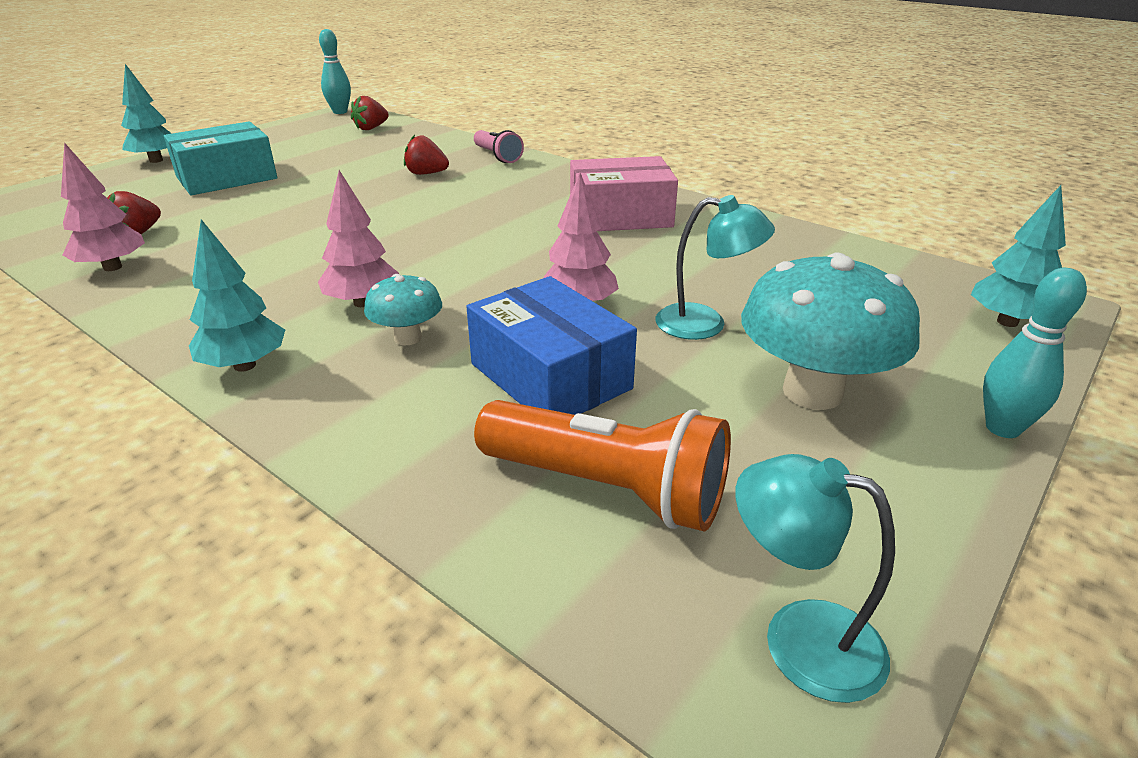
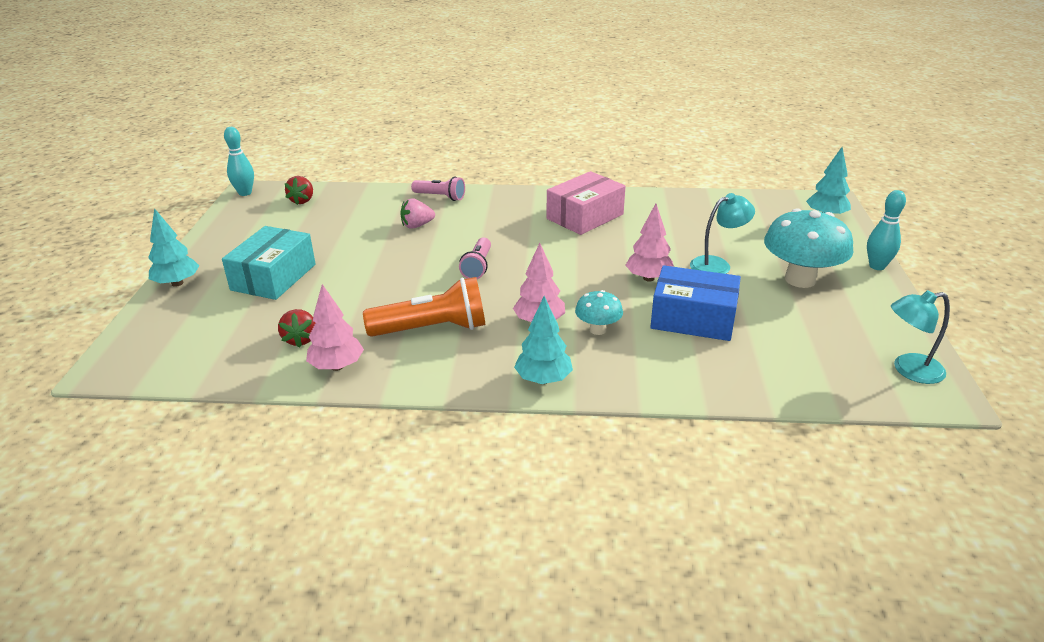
camera: 35 degrees left, 0 degrees up
(409, 227) = (478, 267): none -> pink flashlight
(426, 174) = (417, 225): red strawberry -> pink strawberry
(606, 488) = (786, 353): orange flashlight -> orange flashlight (432, 329)

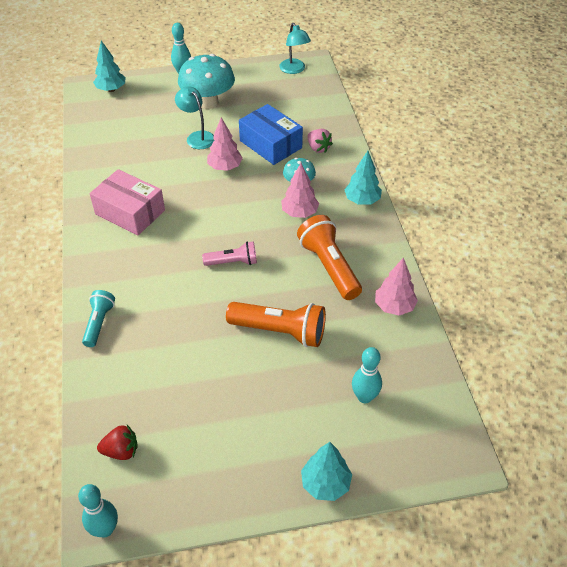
camera: 105 degrees left, 15 degrees up
(239, 320) = (364, 397): none -> turquoise bowling pin
(273, 277) = (290, 403): turquoise box -> none
(300, 339) = (372, 341): red strawberry -> none
(362, 283) = (280, 331): none -> orange flashlight
(417, 225) = (166, 324): pink strawberry -> pink strawberry (318, 148)
(440, 197) = (99, 323): pink flashlight -> turquoise flashlight
(693, 318) = (270, 144): blue box -> blue box turned 45 degrees counterclockwise

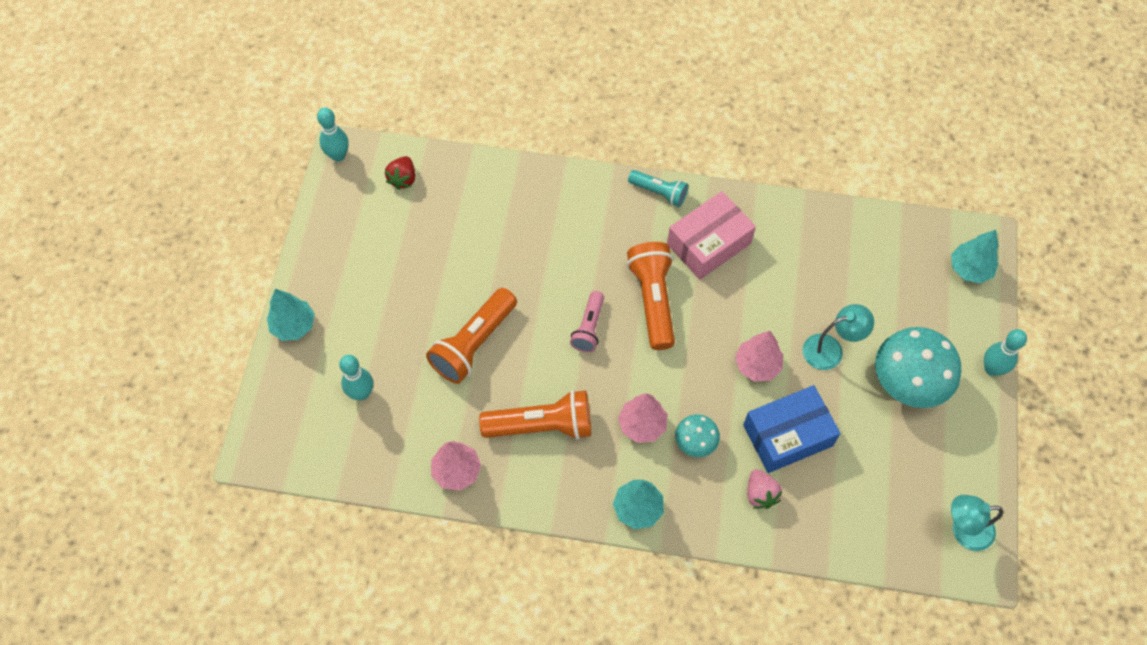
camera: 110 degrees right, 15 degrees up
(99, 323) = (554, 186): turquoise flashlight -> turquoise flashlight (659, 192)
(193, 231) = (653, 300): none -> orange flashlight
(318, 148) = (760, 494): pink strawberry -> pink strawberry turned 90 degrees counterclockwise

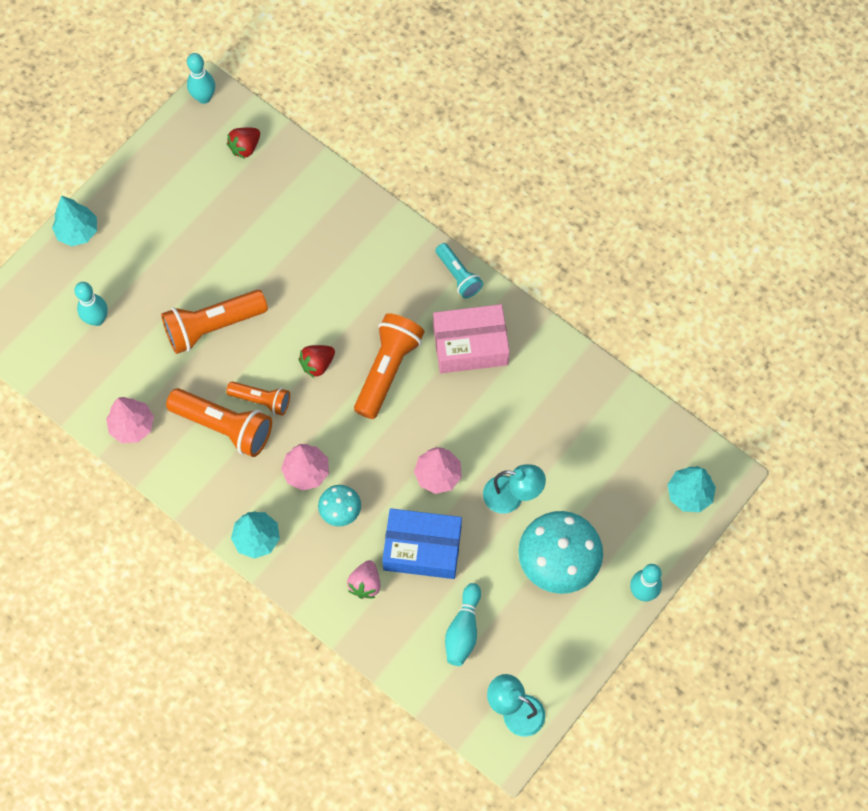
camera: 30 degrees right, 5 degrees up
(560, 384) = (261, 400): none -> orange flashlight
(589, 327) = (317, 364): pink flashlight -> red strawberry
(871, 486) = (463, 630): none -> turquoise bowling pin

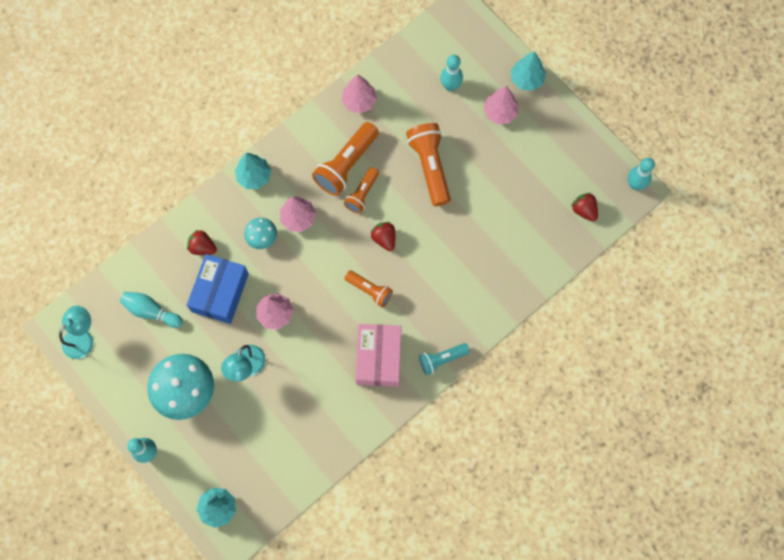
camera: 100 degrees right, 5 degrees up
(127, 256) = (500, 112): none -> pink tree
(365, 584) = (202, 247): pink strawberry -> red strawberry
(387, 370) = (369, 290): orange flashlight -> orange flashlight, size x0.60

